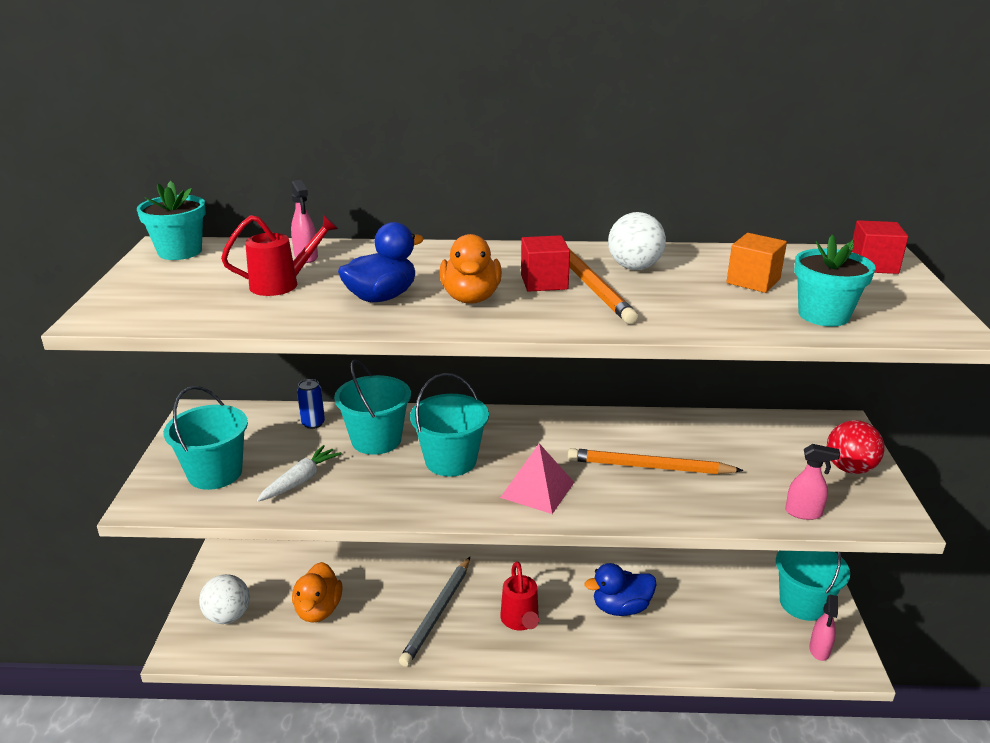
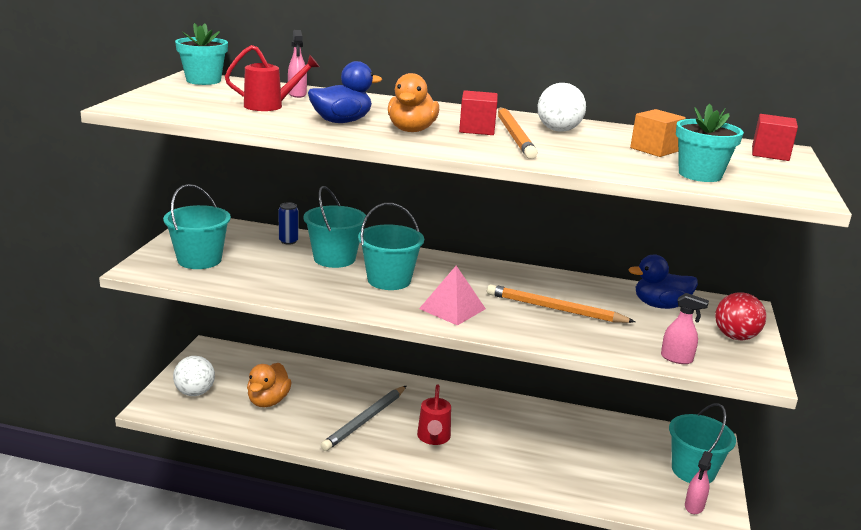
camera: 10 degrees right, 5 degrees down
(300, 480) = (263, 274): white carrot -> none
(621, 607) = (524, 444): blue duck -> blue duck (660, 305)

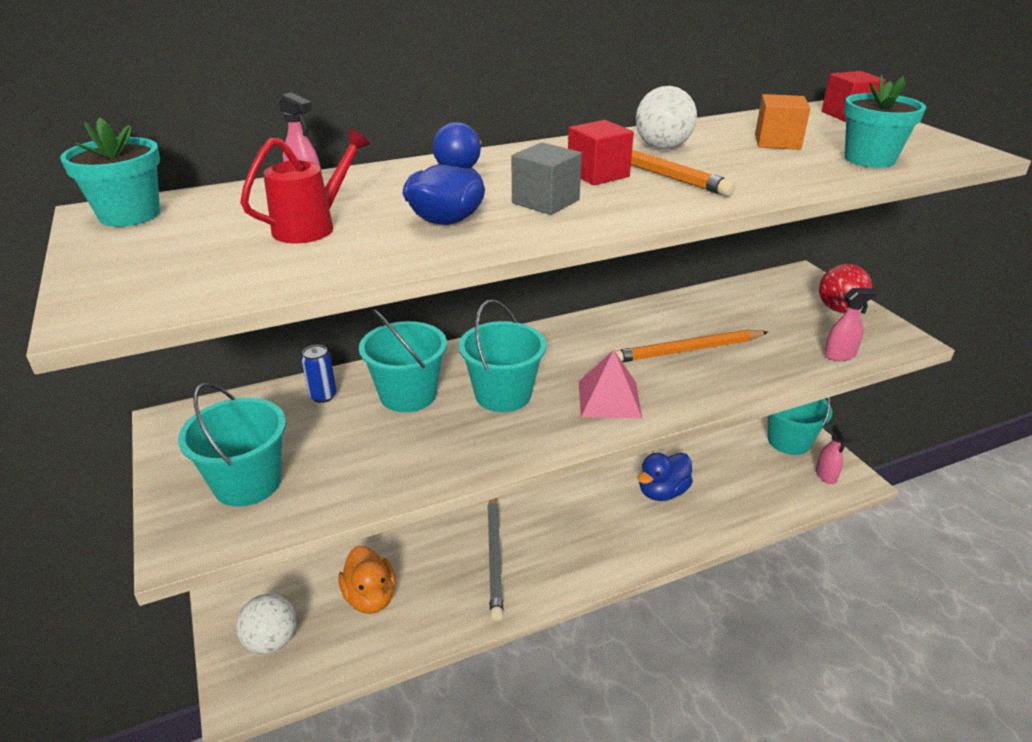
camera: 35 degrees left, 10 degrees up
(411, 130) = (545, 201): orange duck -> grey cube
(433, 438) = (576, 536): red watering can -> none
(660, 305) = (750, 303): blue duck -> blue duck (662, 492)

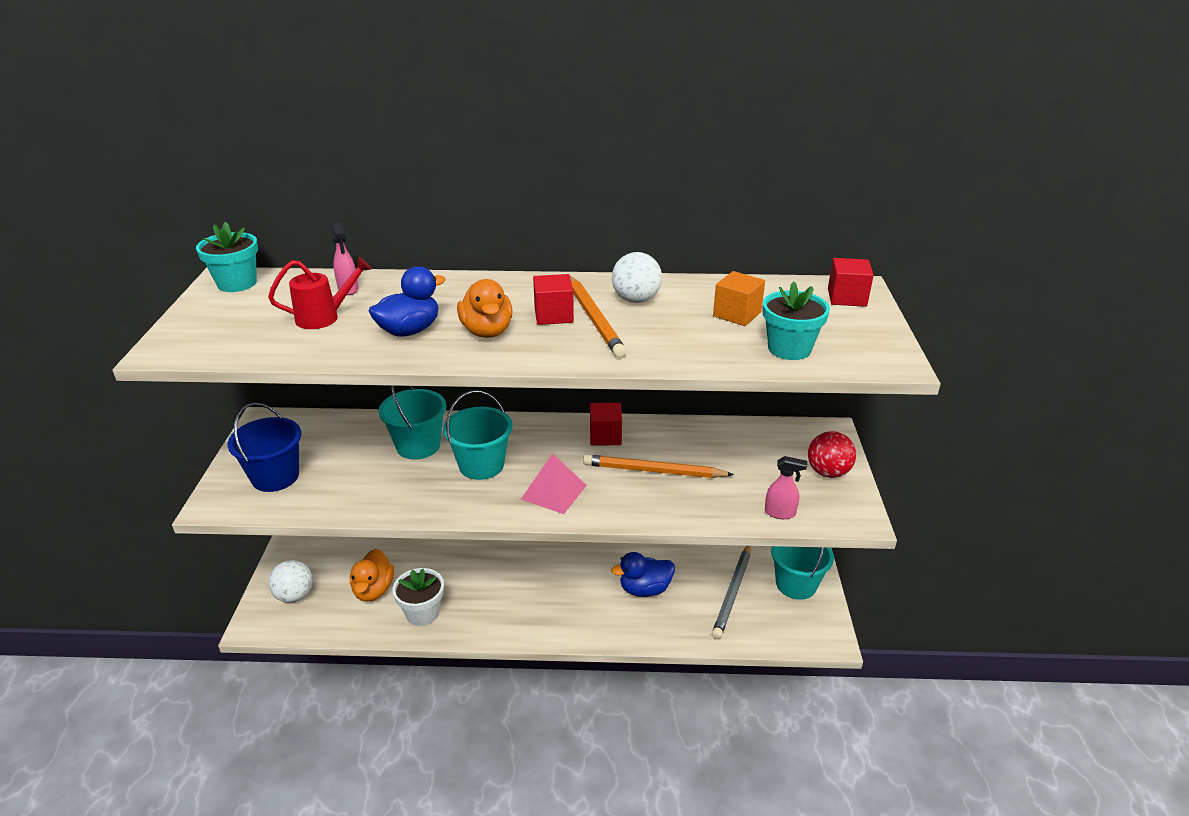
camera: 25 degrees right, 0 degrees up
(248, 483) = (275, 477): turquoise bucket -> blue bucket
(323, 396) = (364, 430): blue can -> none
(449, 601) = (422, 613): none -> white flower pot
(494, 556) = (477, 592): grey pencil -> grey pencil (733, 592)
(545, 201) = (487, 331): grey cube -> orange duck
(606, 331) = (605, 436): none -> red cube
(826, 475) = (803, 625): pink spray bottle -> none

